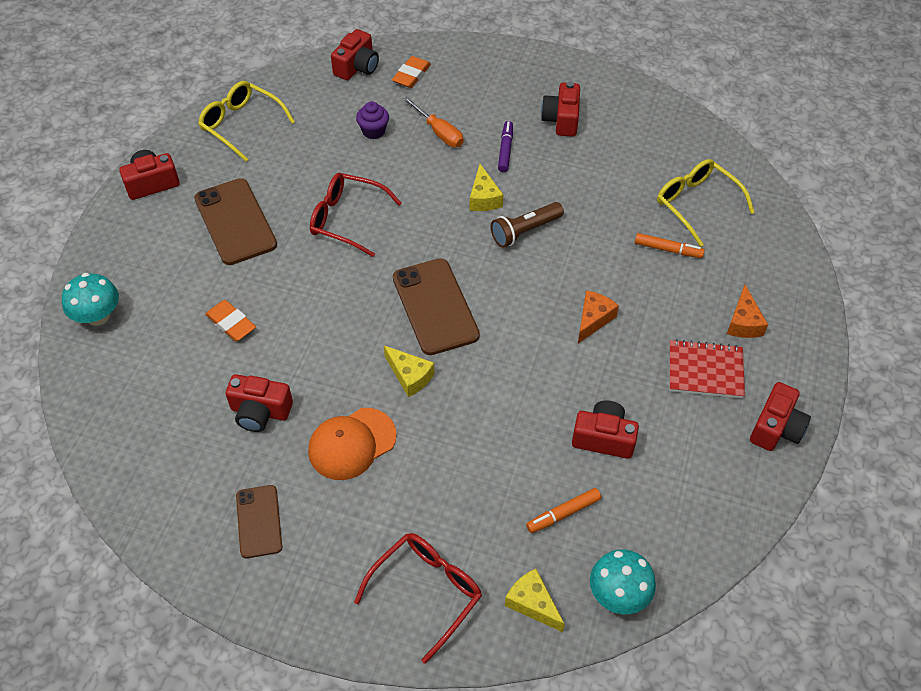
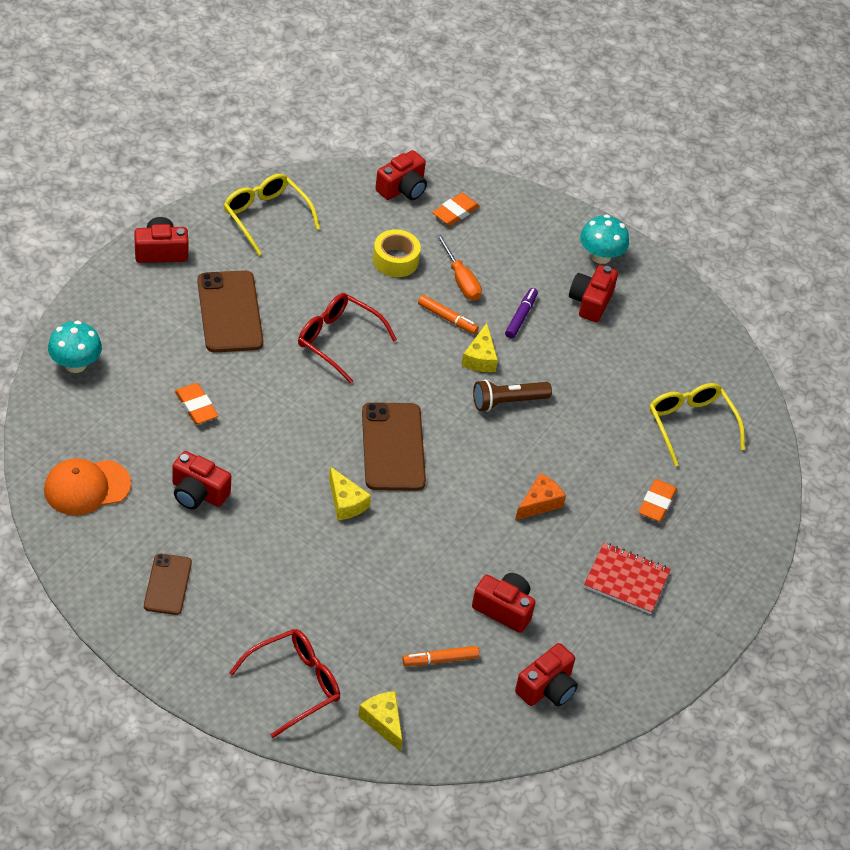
camera: 10 degrees right, 5 degrees down
(352, 443) = (271, 545): orange cap -> orange cap (87, 487)
(373, 131) = (395, 260): purple cupcake -> yellow tape
(618, 594) = (462, 738): turquoise mushroom -> turquoise mushroom (600, 256)
(667, 249) = (641, 460): orange marker -> orange marker (447, 318)
(699, 286) = (657, 503): none -> orange eraser
(743, 322) = (684, 548): orange cheese -> none
(776, 428) = (669, 649): red camera -> red camera (547, 688)

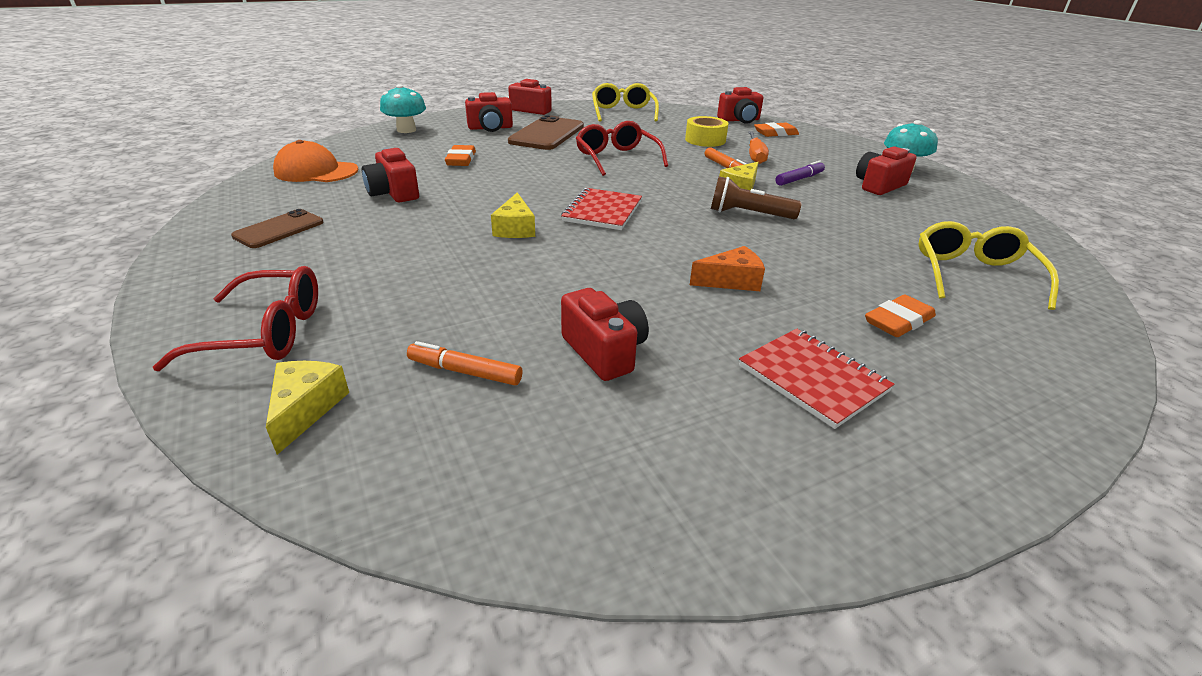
camera: 35 degrees right, 15 degrees down
(393, 447) = (602, 211): brown phone -> red notebook
(547, 688) = (587, 462): red camera -> red camera (490, 128)

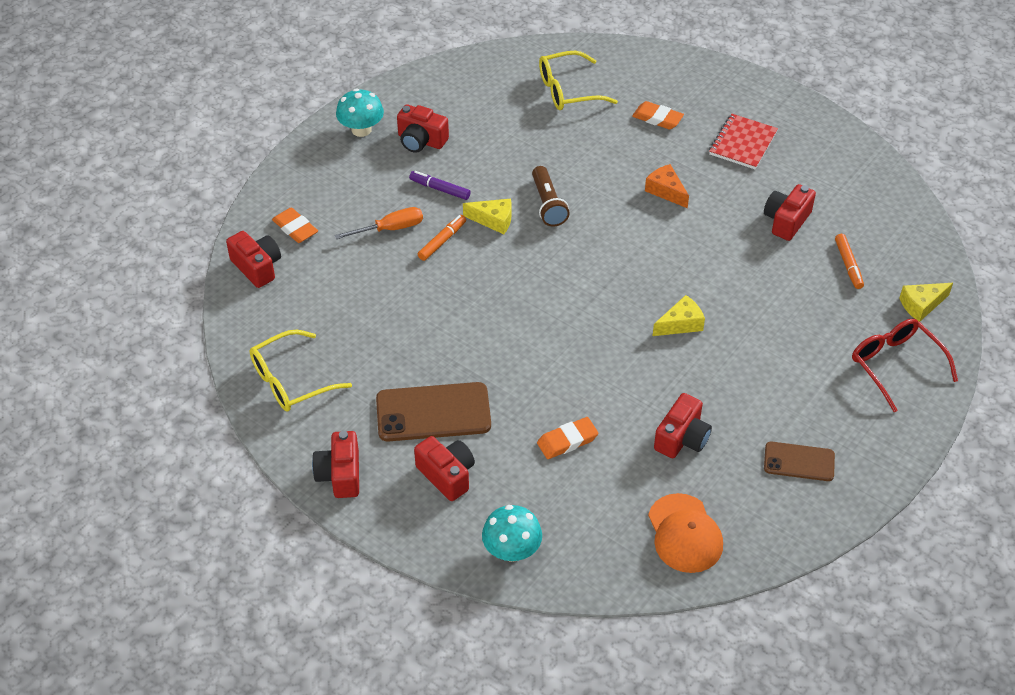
camera: 115 degrees left, 15 degrees up
(602, 211) = (609, 287): red notebook -> none
(617, 158) = (472, 324): red glasses -> none
(705, 140) = (361, 276): yellow tape -> none

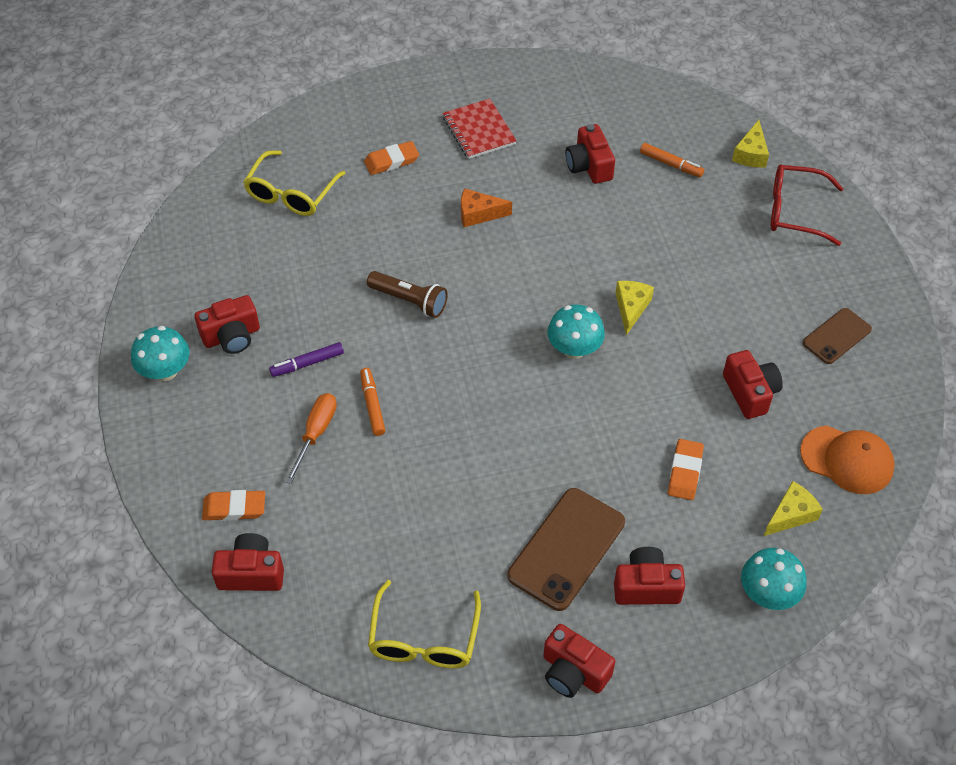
camera: 50 degrees left, 5 degrees up
(493, 220) = (387, 351): yellow cheese -> yellow cheese (791, 515)
(607, 315) = (574, 349): none -> turquoise mushroom

